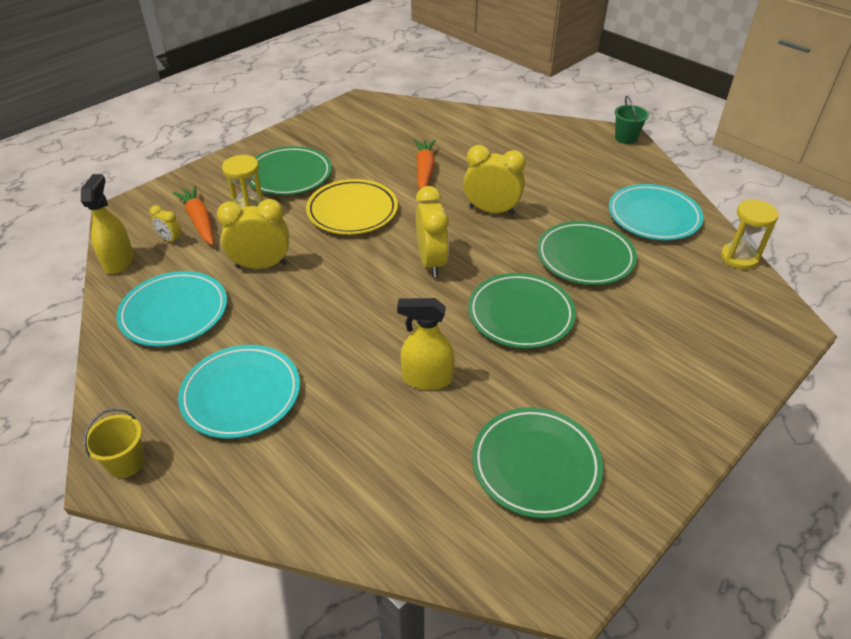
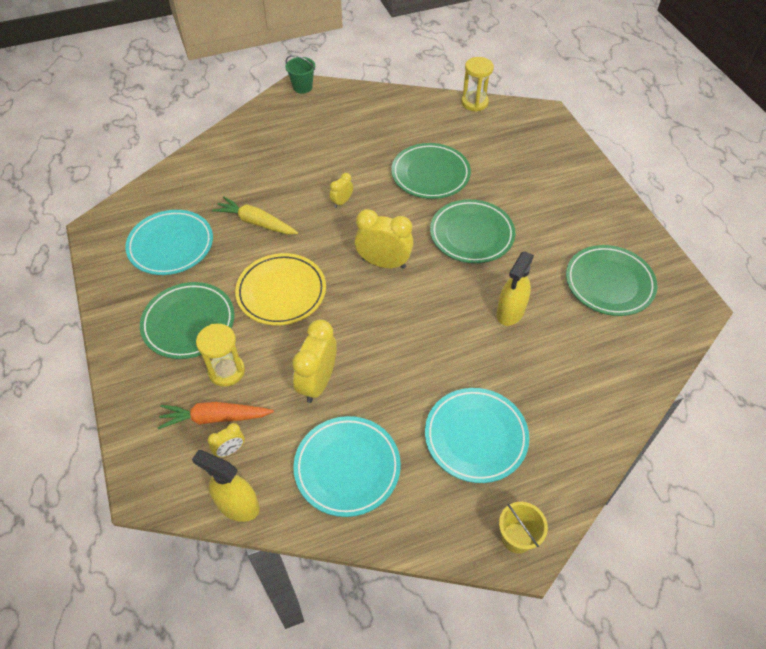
camera: 65 degrees left, 10 degrees up
(424, 171) = (256, 222): orange carrot -> yellow carrot
(491, 210) = (342, 202): yellow clock -> yellow clock, size x0.51
(653, 217) = (407, 119): turquoise plate -> turquoise plate (171, 245)

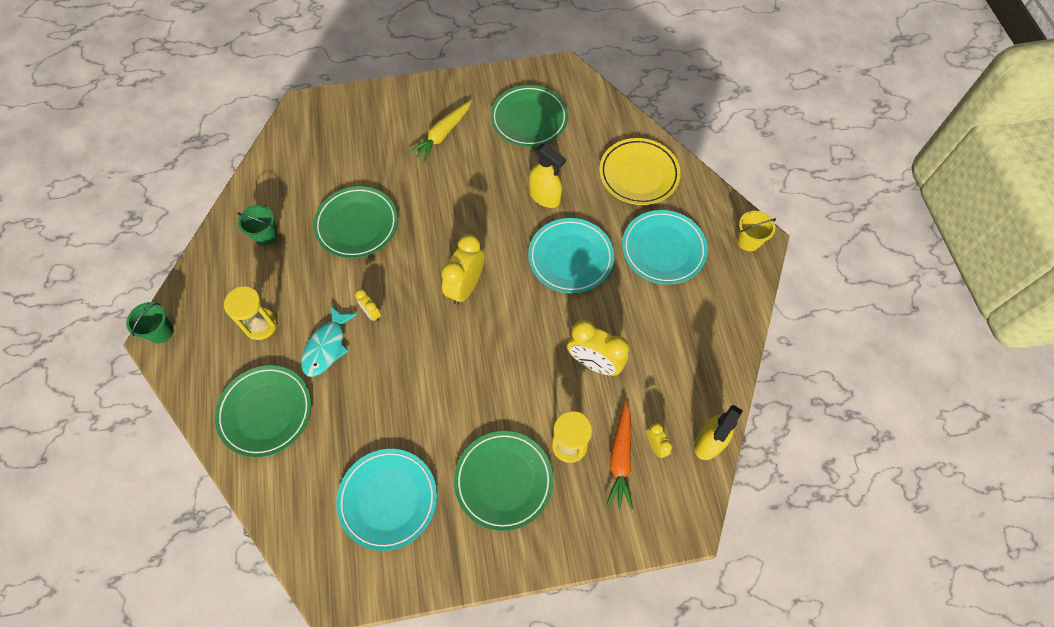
camera: 80 degrees left, 10 degrees up
(256, 222) = (377, 403): yellow carrot -> yellow carrot (442, 135)
(281, 292) = (482, 385): yellow plate -> yellow plate (638, 174)
(304, 180) = (327, 347): none -> turquoise fish
(347, 468) = (681, 349): turquoise plate -> turquoise plate (570, 258)
(403, 121) = (266, 235): none -> green bucket
(471, 234) = (448, 206): green plate -> green plate (265, 412)
(474, 103) = (261, 163): yellow hourglass -> yellow hourglass (261, 325)

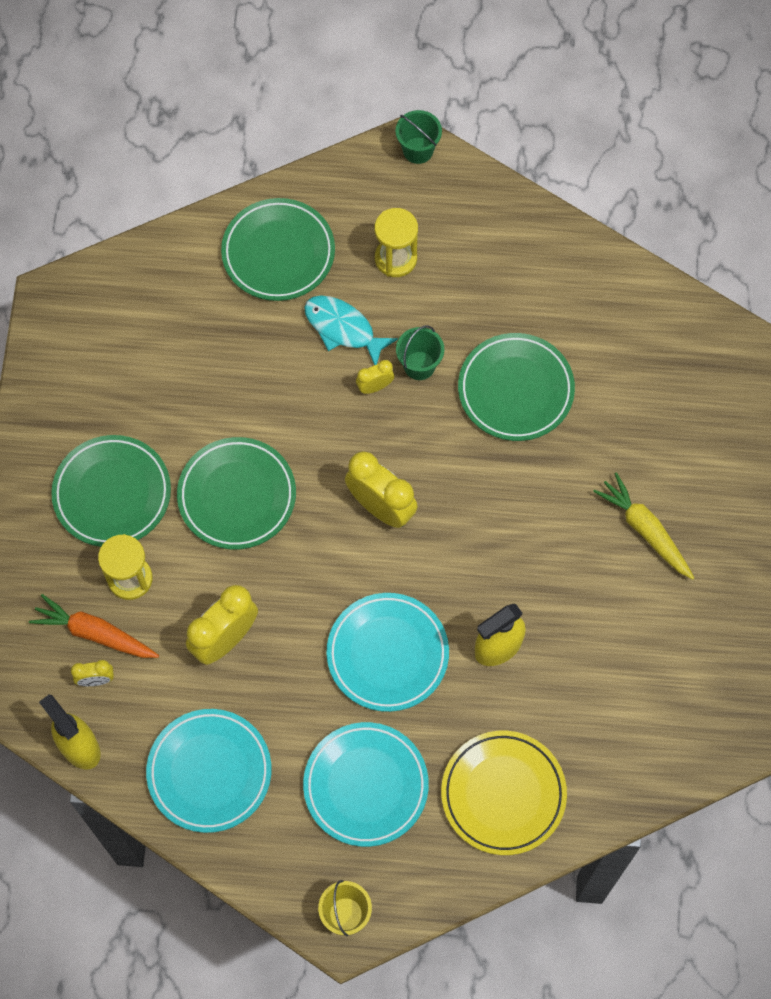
camera: 105 degrees right, 5 degrees up
(266, 235) = (528, 277): green bucket -> green bucket (419, 365)
(388, 499) = (132, 366): turquoise plate -> turquoise plate (209, 772)
(529, 119) = (646, 662): green plate -> green plate (237, 496)

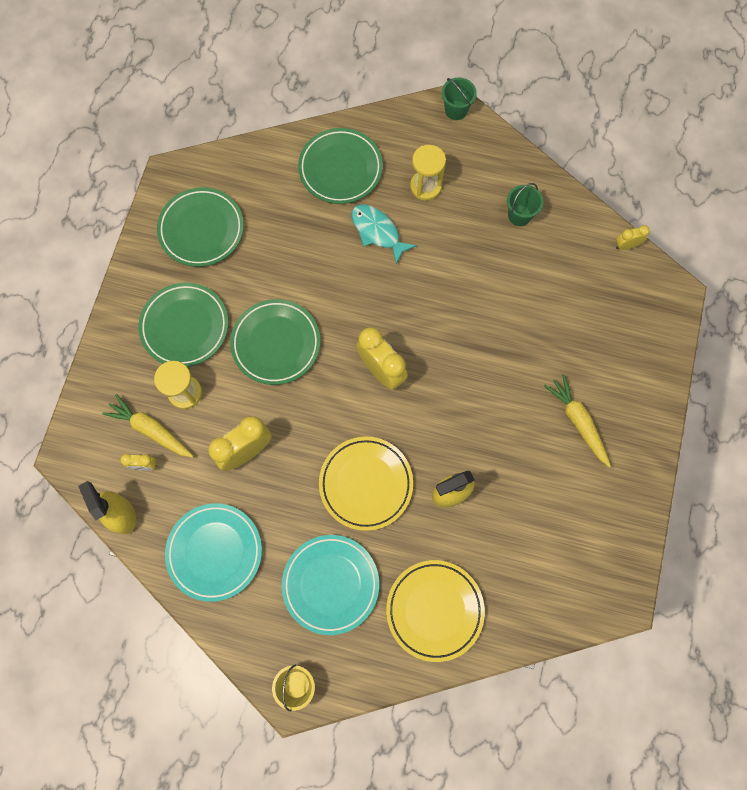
camera: 10 degrees right, 5 degrees up
(95, 633) = (151, 430): orange carrot -> yellow carrot
(375, 387) = (393, 279): yellow clock -> yellow clock (626, 245)
(387, 654) = (366, 484): turquoise plate -> yellow plate
(419, 365) = (429, 268): green bucket -> green bucket (519, 215)
(515, 390) = (497, 298): green plate -> green plate (201, 229)

